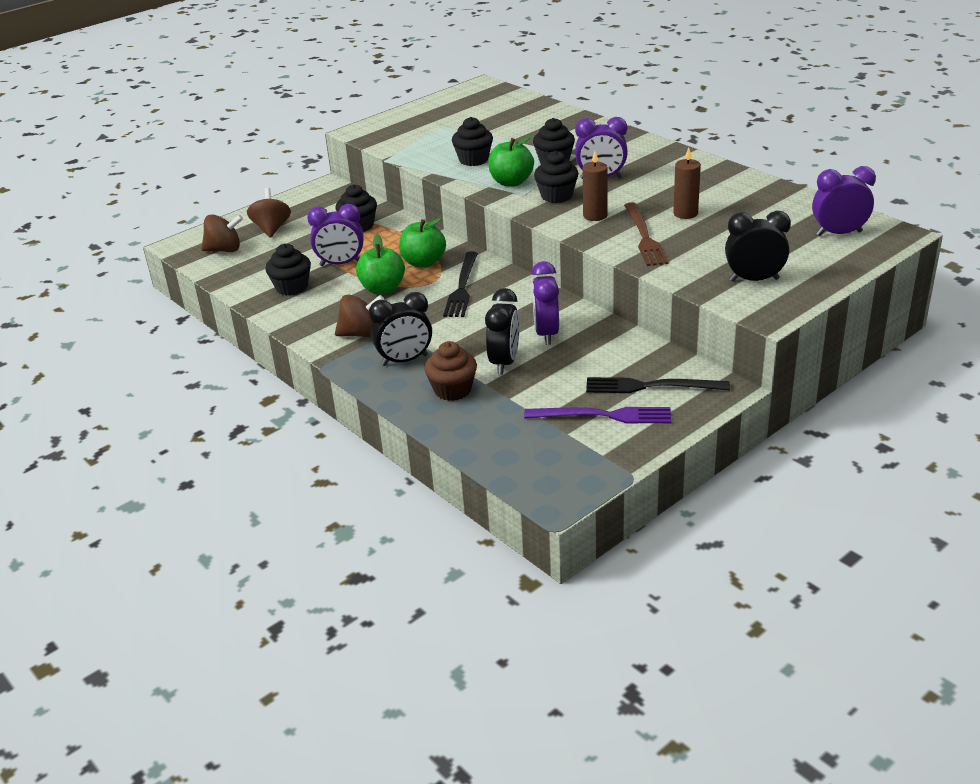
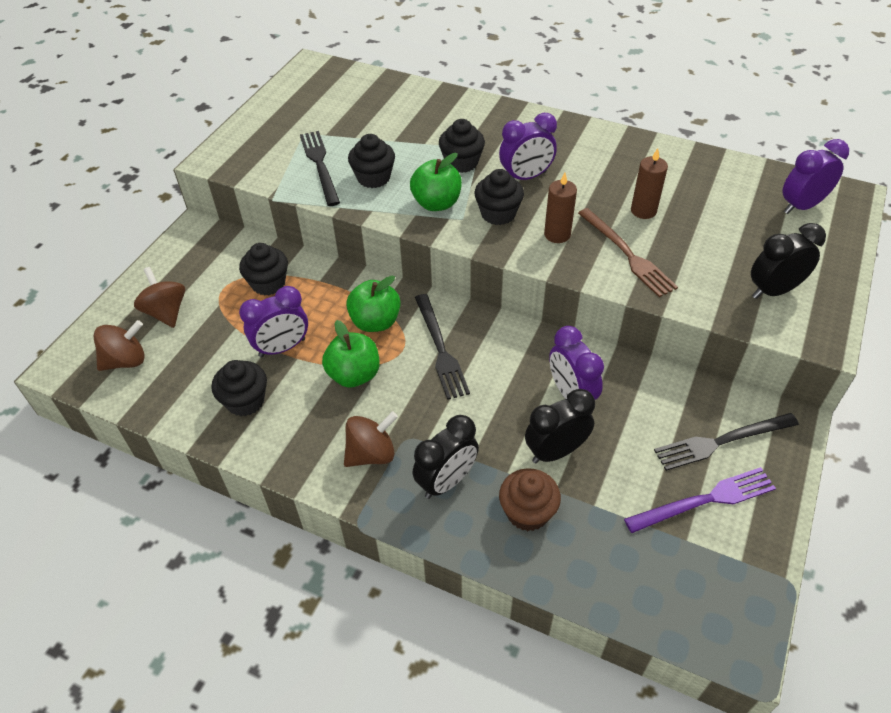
camera: 25 degrees left, 15 degrees up
(437, 146) = (320, 165): none -> black fork
(504, 362) = (555, 451): black clock -> black clock turned 105 degrees counterclockwise

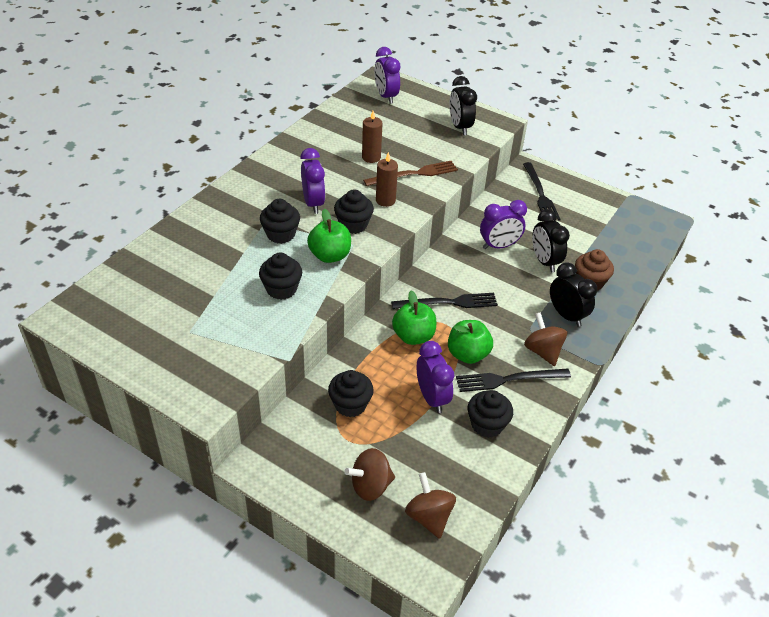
camera: 85 degrees left, 5 degrees down
(320, 165) = (248, 323): black fork -> black fork (509, 379)
(705, 500) = (580, 210): purple fork -> none

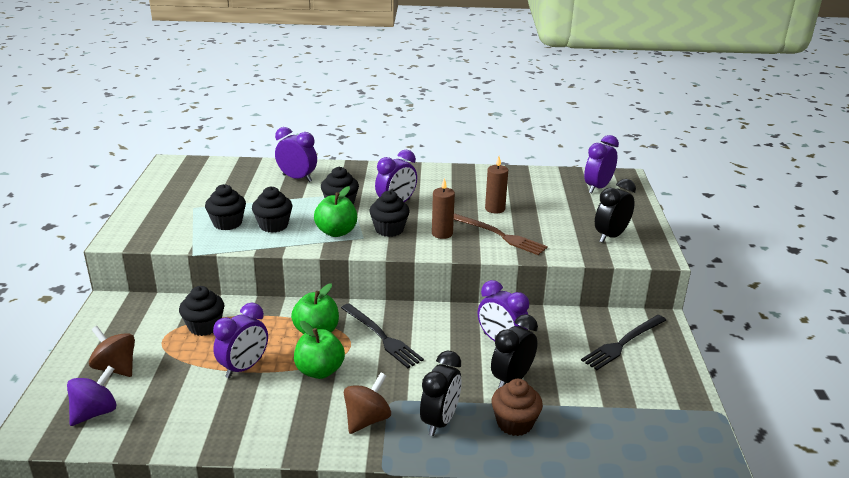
camera: 60 degrees right, 15 degrees down
(200, 241) = (297, 178): none -> purple clock
(429, 517) = (95, 412): brown spinning top -> purple spinning top
(487, 425) = (232, 413): black cupcake -> black cupcake (227, 223)
(509, 379) = (305, 408): black fork -> none

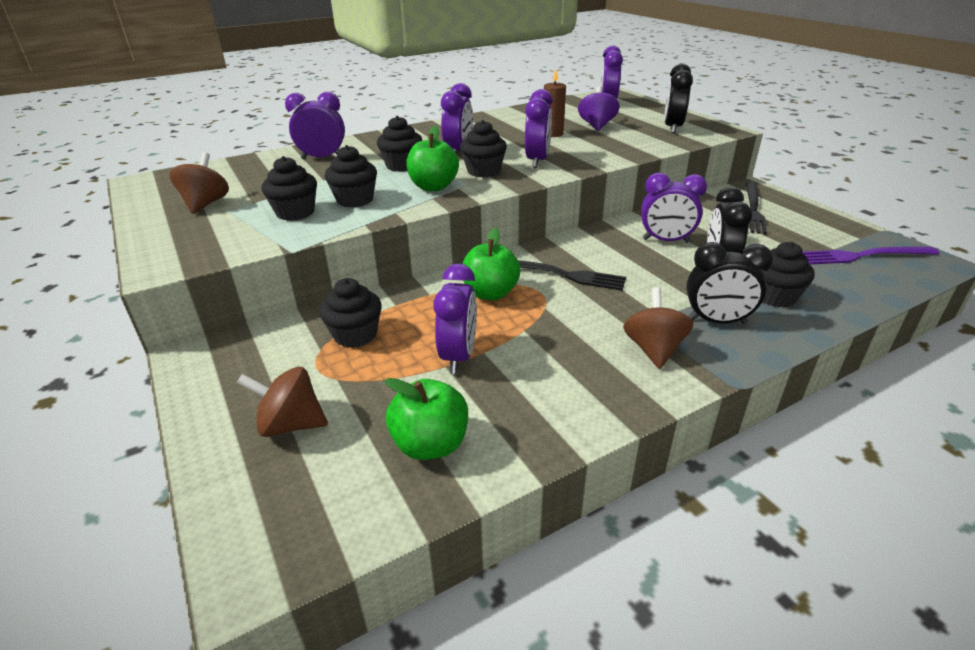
camera: 30 degrees left, 5 degrees up
(95, 412) = (326, 491): purple spinning top -> purple spinning top (597, 126)
(186, 196) = (206, 204): none -> brown spinning top
(319, 371) = (544, 326): green apple -> green apple (430, 444)
(440, 421) = (717, 321): black clock -> black clock turned 105 degrees clockwise
(442, 233) = (537, 161): brown candle -> purple clock
(500, 235) = (588, 149): brown fork -> none
(514, 423) = (774, 296): brown cupcake -> black cupcake
(652, 425) = (863, 256): none -> purple fork

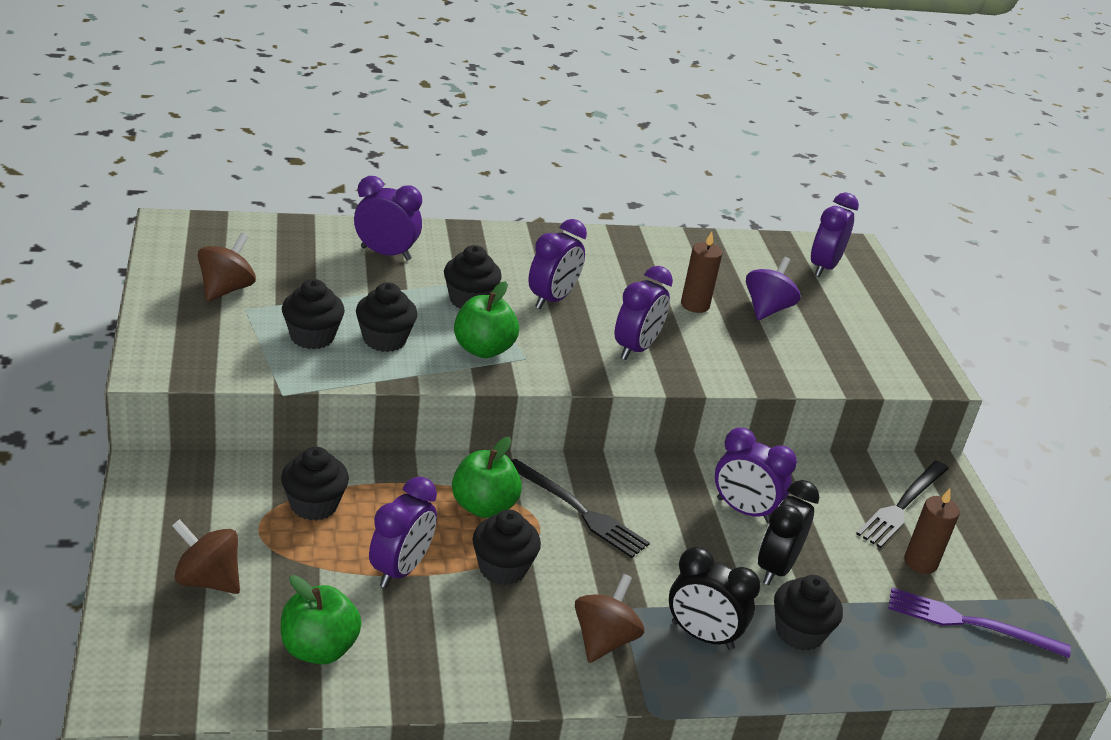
camera: 15 degrees right, 0 degrees up
(483, 171) = (558, 343): black cupcake -> black cupcake (502, 568)
(672, 128) = (865, 348): black clock -> none
(797, 234) = (920, 562): none -> brown candle

